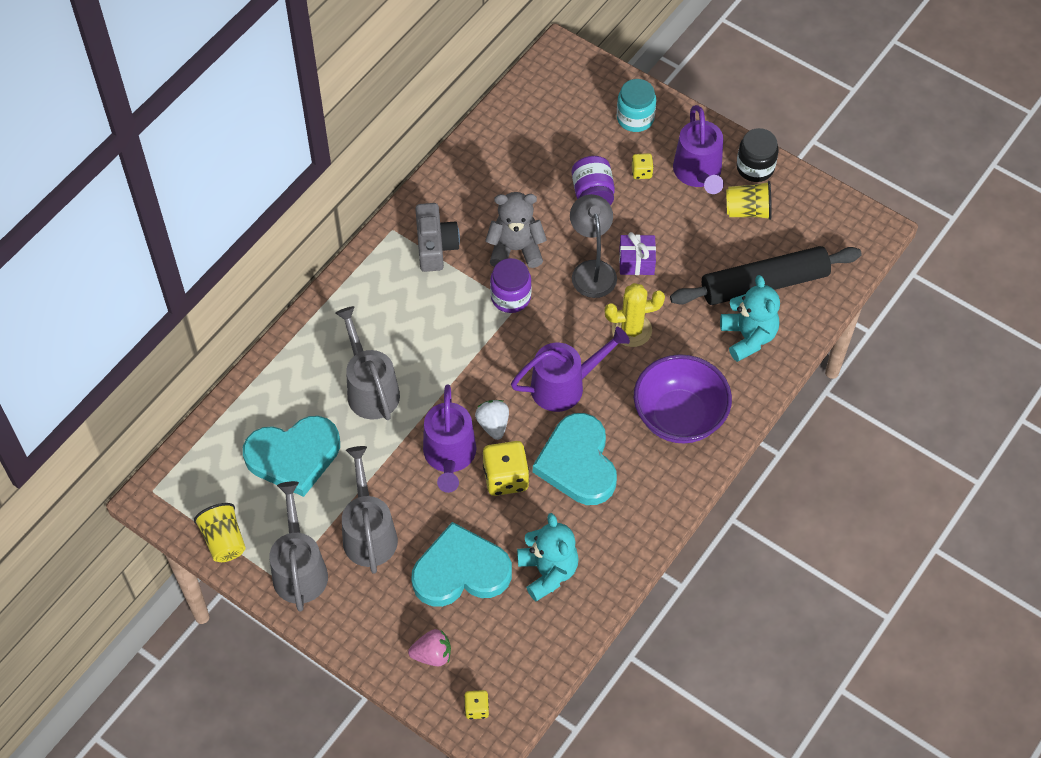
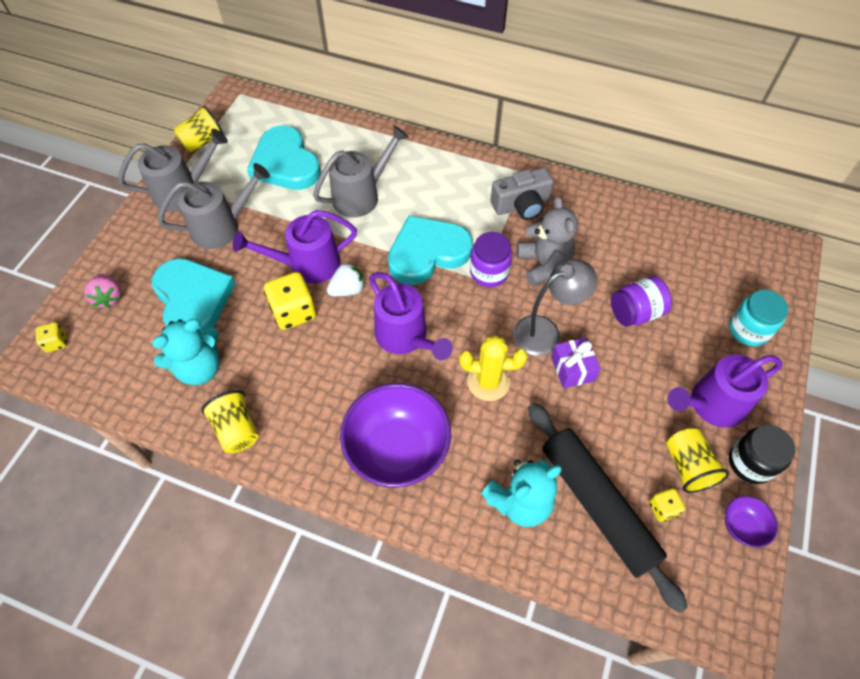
camera: 75 degrees right, 0 degrees up
(578, 463) = (322, 367): turquoise heart -> turquoise heart (427, 253)
(625, 545) = (236, 429): none -> yellow cup
(631, 330) = (488, 382): yellow cactus -> yellow cactus turned 60 degrees counterclockwise
(641, 172) = (684, 350): yellow dice -> yellow dice (662, 508)
(804, 194) = (742, 526): none -> purple bowl

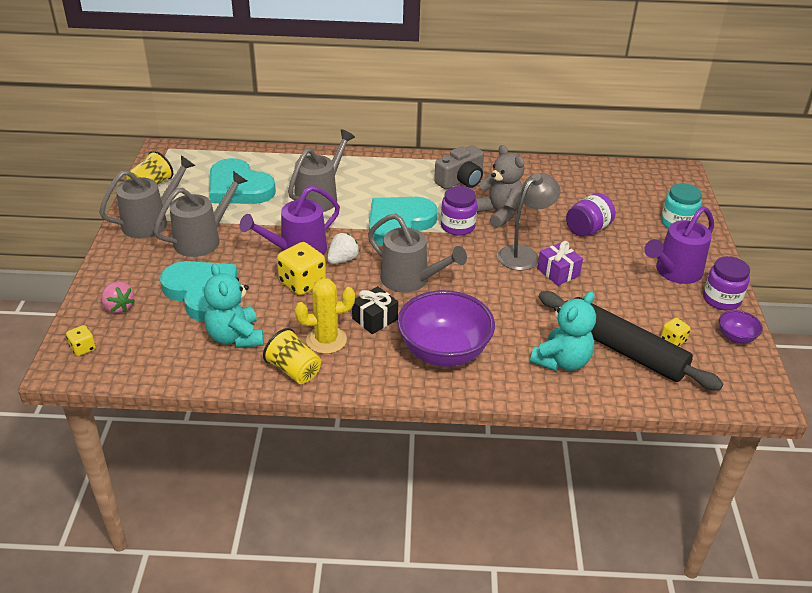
camera: 20 degrees left, 20 degrees down
(199, 368) = (235, 337): turquoise teddy bear -> turquoise teddy bear turned 120 degrees clockwise
(346, 382) = (375, 319): none -> black gift
(406, 338) = (411, 280): purple watering can -> grey watering can
(488, 382) = (495, 294): yellow cactus -> yellow cactus (326, 340)
(688, 467) = (677, 312): yellow cup -> none
(750, 463) = (721, 299): black jar -> purple jar

